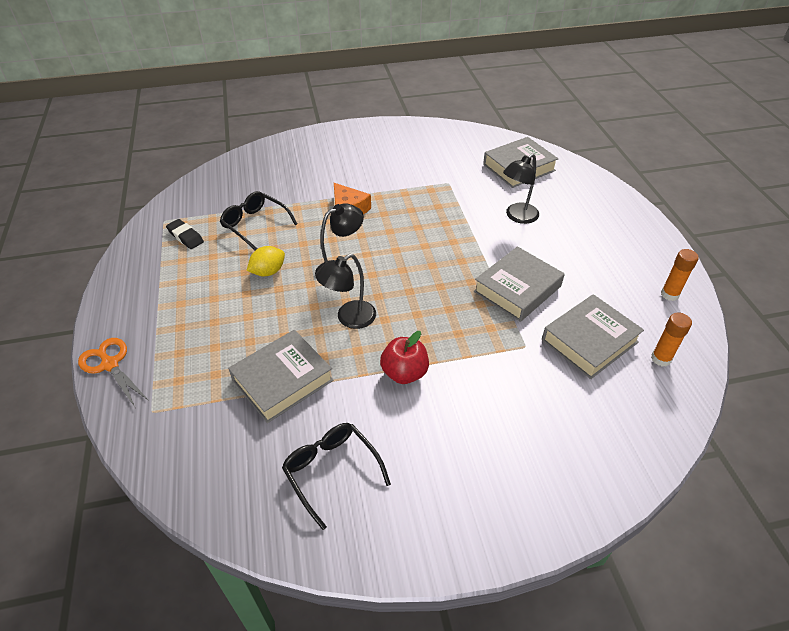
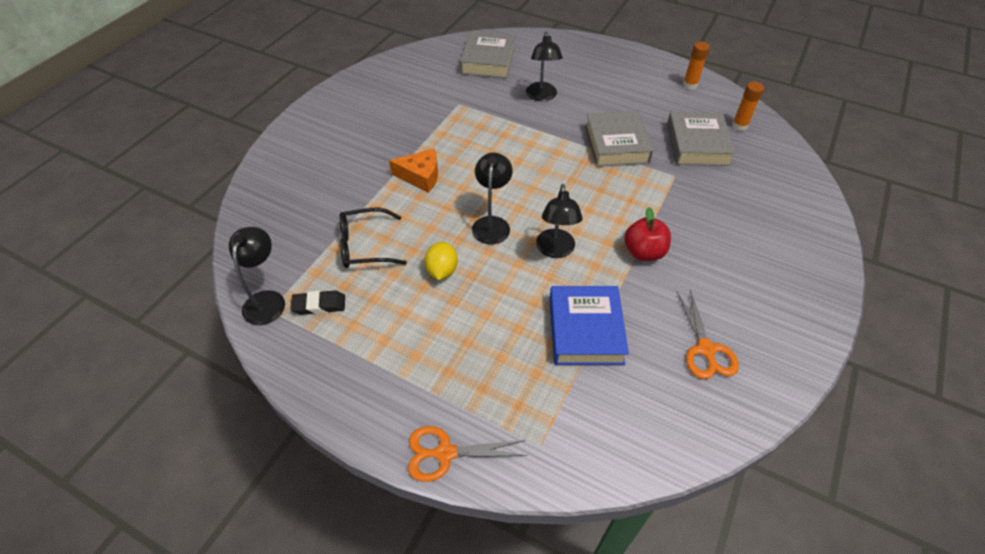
camera: 50 degrees left, 5 degrees up
(171, 214) = (267, 300): none -> black lamp
(282, 380) = (585, 330): grey book -> blue book
(331, 471) = (705, 349): black glasses -> orange scissors

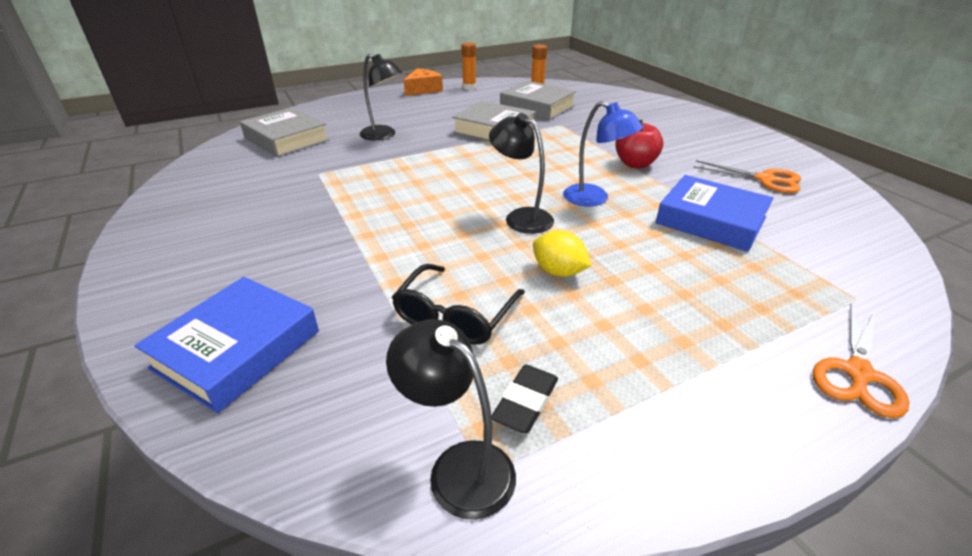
camera: 55 degrees left, 15 degrees down
(286, 185) = (237, 349): none -> blue book
(420, 176) = (391, 233): orange cheese -> orange cheese (423, 89)
(555, 250) = (594, 199): black lamp -> blue lamp

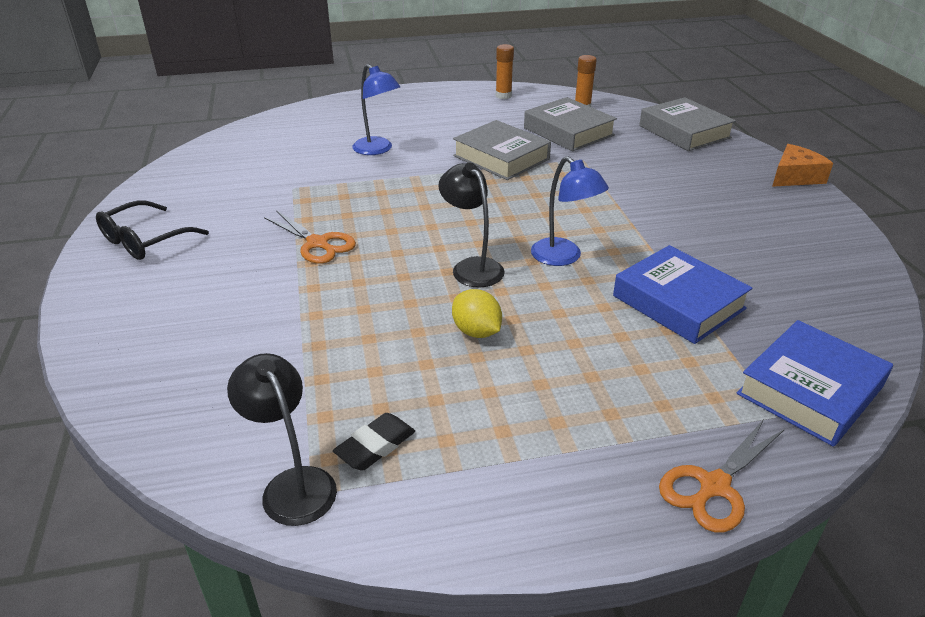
camera: 15 degrees right, 0 degrees up
(237, 349) = (157, 353): blue book -> blue book (810, 390)
(286, 139) = (277, 142): grey book -> grey book (684, 132)
(383, 135) = (377, 150): black lamp -> blue lamp
(423, 89) = (448, 93): orange cheese -> orange cheese (794, 177)
(455, 315) = (354, 357): black glasses -> black glasses (145, 241)
(635, 164) = (638, 221): red apple -> none
(764, 179) = (782, 262): orange scissors -> orange scissors (317, 243)

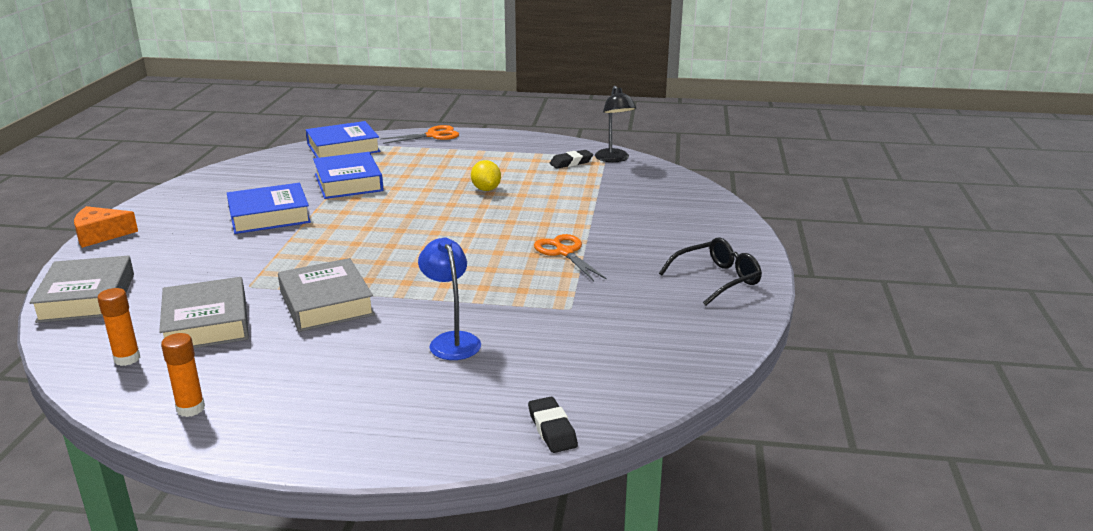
camera: 160 degrees left, 10 degrees down
(282, 118) = (552, 429): none -> black eraser
(472, 267) = (457, 219): black lamp -> none
(563, 257) = (385, 213): blue lamp -> none
(684, 228) = (269, 216): none -> blue book

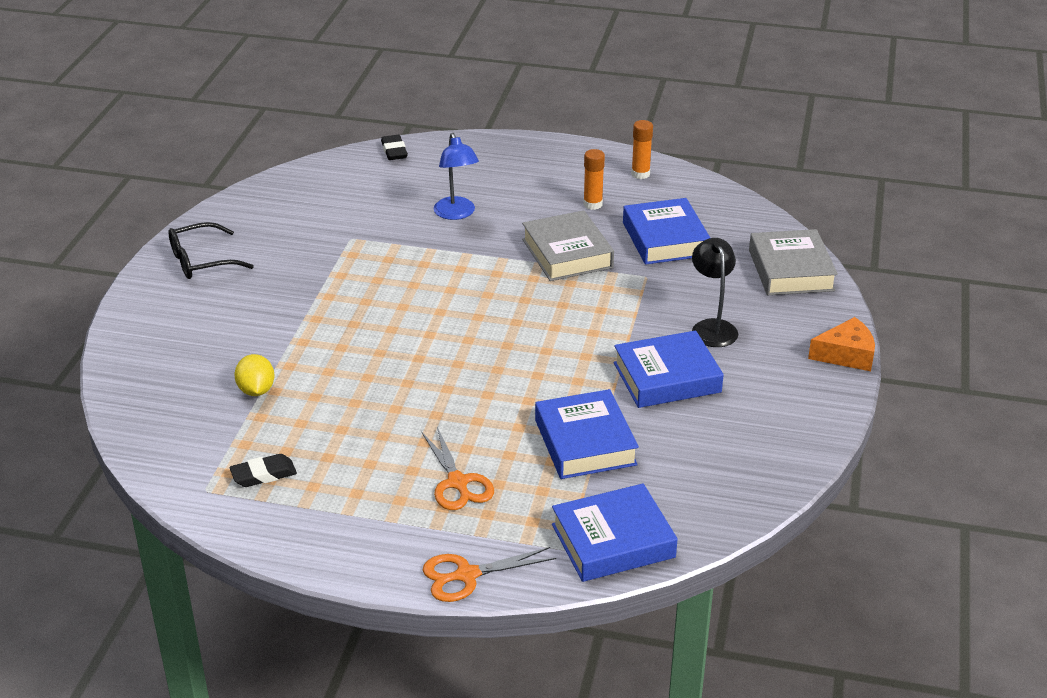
camera: 175 degrees left, 10 degrees up
(127, 359) = (711, 211): orange glue stick -> orange glue stick (592, 204)
(206, 323) = (665, 239): grey book -> blue book
(486, 189) = (399, 416): yellow lemon -> yellow lemon (256, 390)
(565, 252) = (333, 302): orange scissors -> orange scissors (457, 482)
(614, 159) = (196, 481): black lamp -> black lamp (712, 327)

